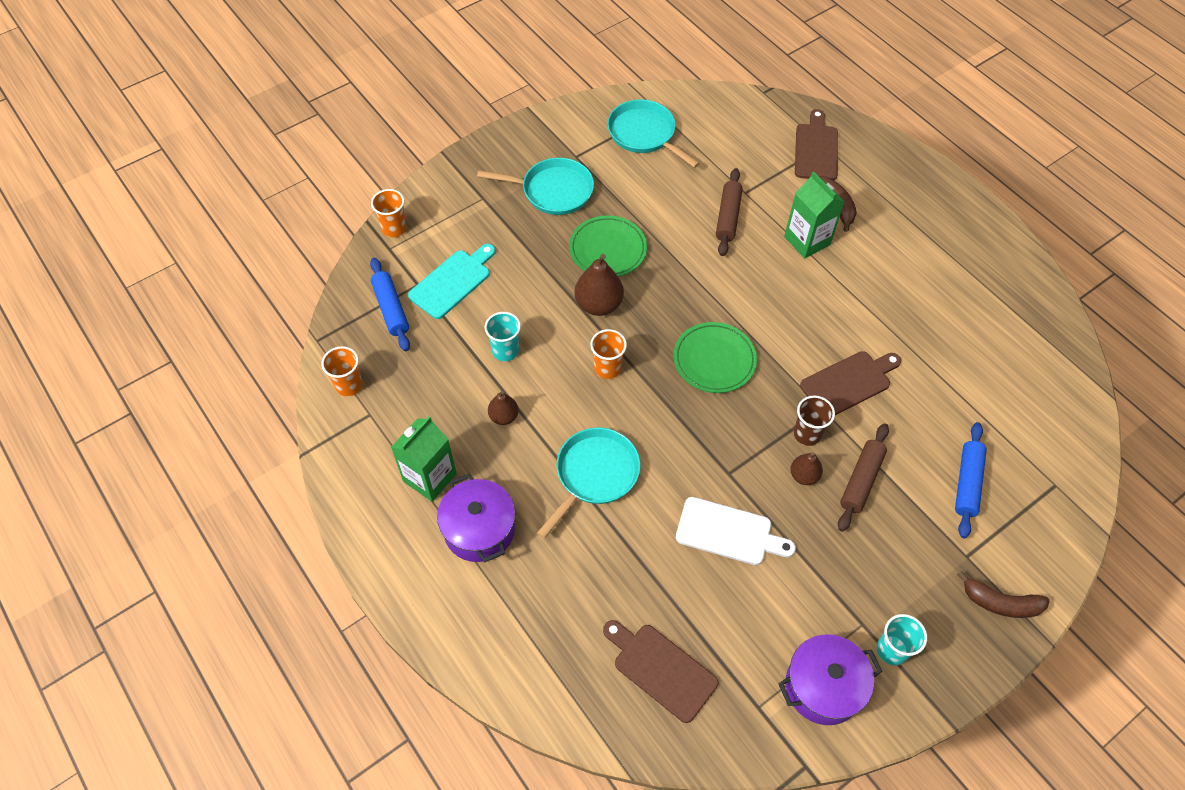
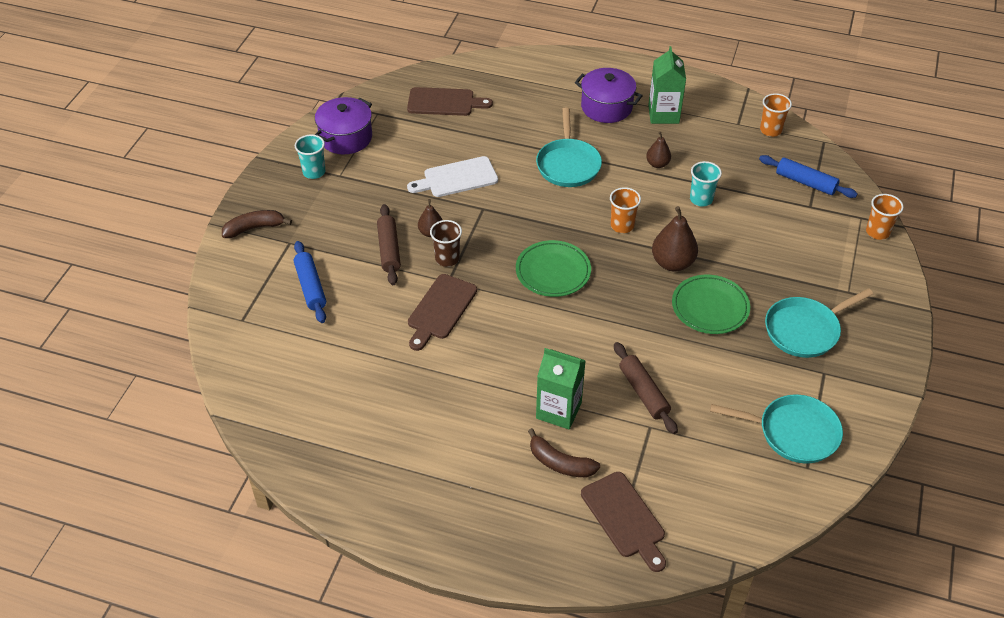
camera: 145 degrees right, 10 degrees down
(452, 282) = (789, 221): turquoise cutting board -> none

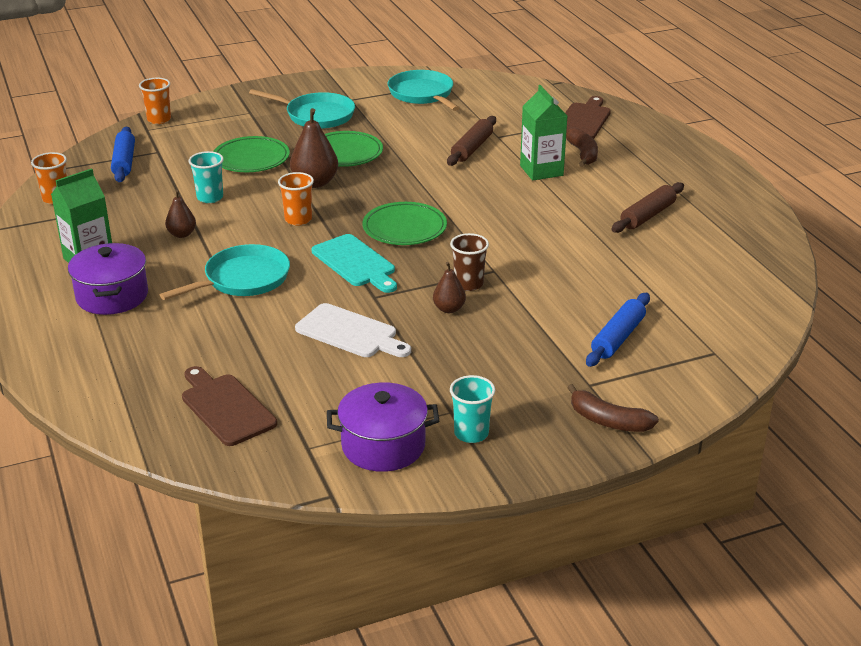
camera: 130 degrees left, 15 degrees down
(389, 250) = (506, 320): brown rolling pin -> brown rolling pin (647, 216)
(440, 309) = (531, 259): brown cutting board -> none
(532, 222) = (355, 263): none -> turquoise cutting board
(749, 249) = (251, 158): none -> green plate

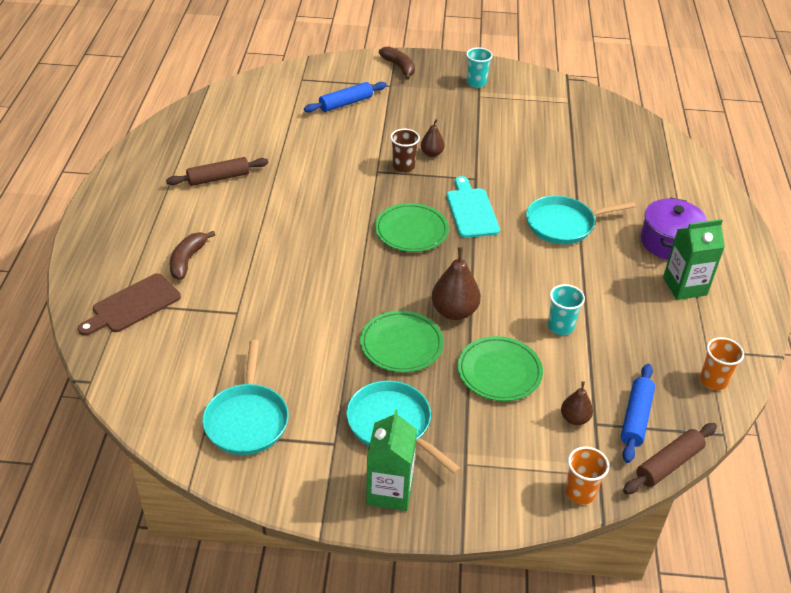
camera: 155 degrees left, 10 degrees up
(182, 234) = (599, 288): brown pear -> brown pear (574, 418)
(226, 407) = (607, 136): brown cutting board -> none
(298, 219) = (492, 270): orange cup -> none
(350, 333) = (508, 158): white cutting board -> none
(383, 445) = (527, 91): purple pot -> none
(472, 148) = (276, 305): brown rolling pin -> brown rolling pin (668, 464)
(541, 170) = (245, 253): green carton -> green carton (390, 491)

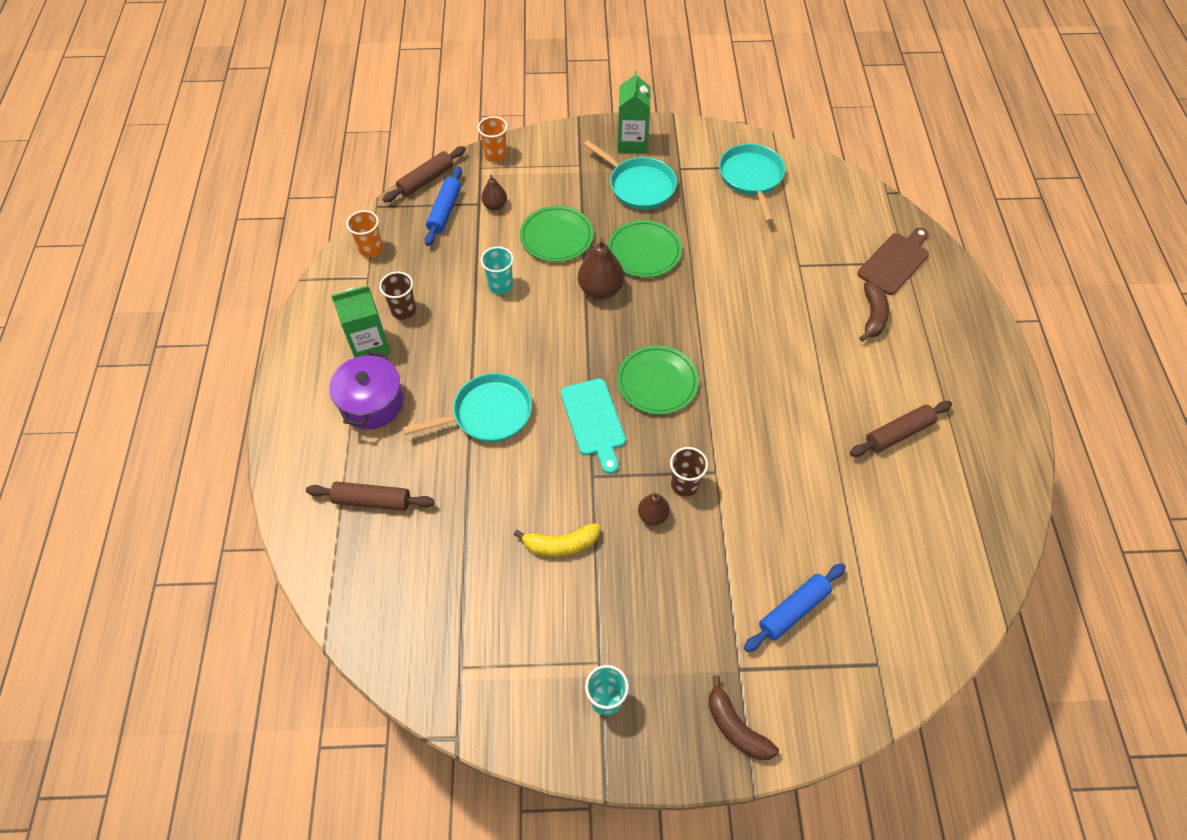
camera: 175 degrees right, 15 degrees up
(502, 146) = (560, 544): none -> yellow banana
(649, 182) = (372, 501): none -> brown rolling pin
(659, 313) = (403, 310): none -> brown cup

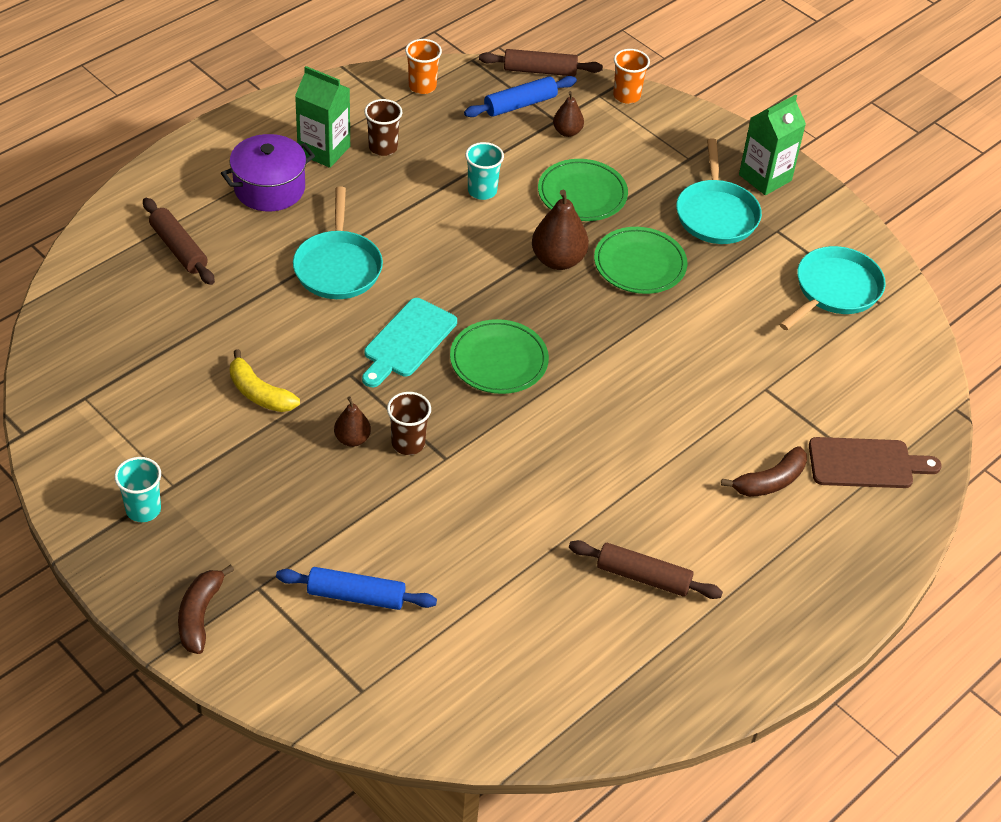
camera: 45 degrees right, 10 degrees down
(488, 414) = (338, 267): turquoise pan -> turquoise pan turned 60 degrees clockwise

